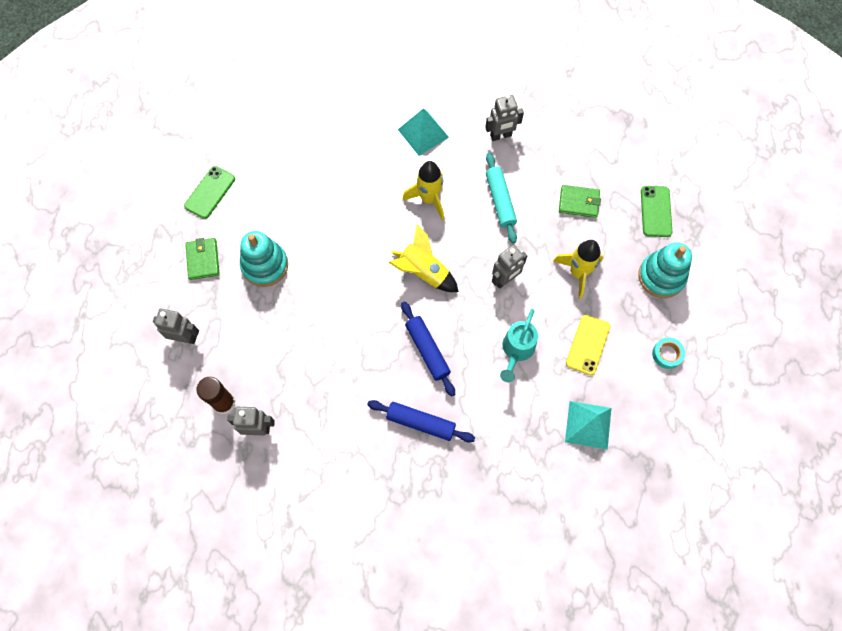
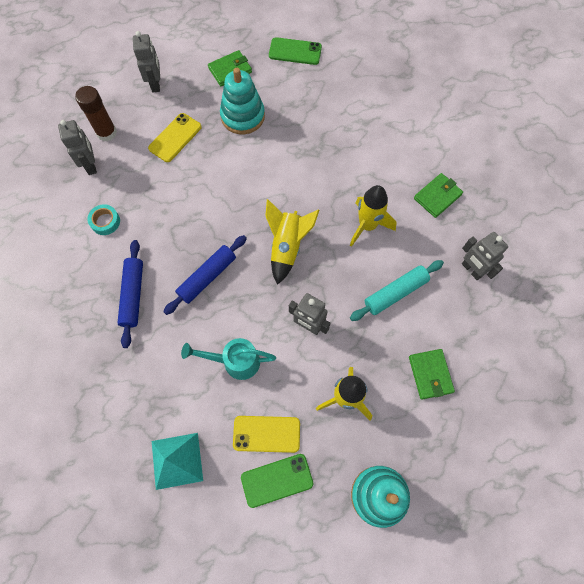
camera: 70 degrees right, 0 degrees up
(261, 336) = (175, 138): none -> yellow phone
(423, 133) = (437, 196): turquoise pyramid -> green wallet
(656, 211) = (459, 466): green phone -> green phone (277, 480)
(667, 354) = (285, 528): turquoise tape -> turquoise tape (105, 222)

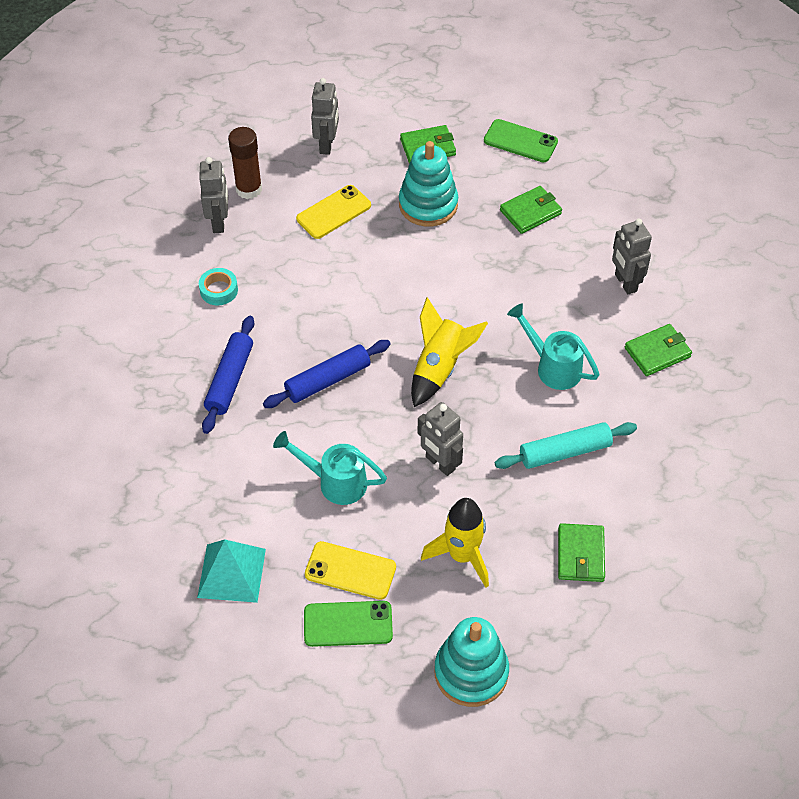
camera: 15 degrees right, 15 degrees down
(317, 106) = (530, 212): none -> green wallet
(367, 226) = (552, 366): yellow rocket -> turquoise watering can
(471, 270) = (675, 448): grey robot -> grey robot (625, 283)

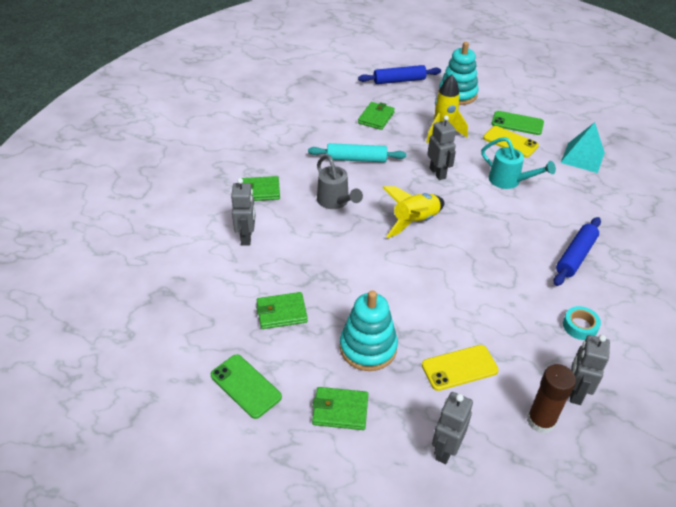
camera: 160 degrees left, 10 degrees down
(328, 380) = (500, 236): blue rolling pin -> blue rolling pin (399, 80)
(552, 366) = (335, 202): turquoise watering can -> grey watering can

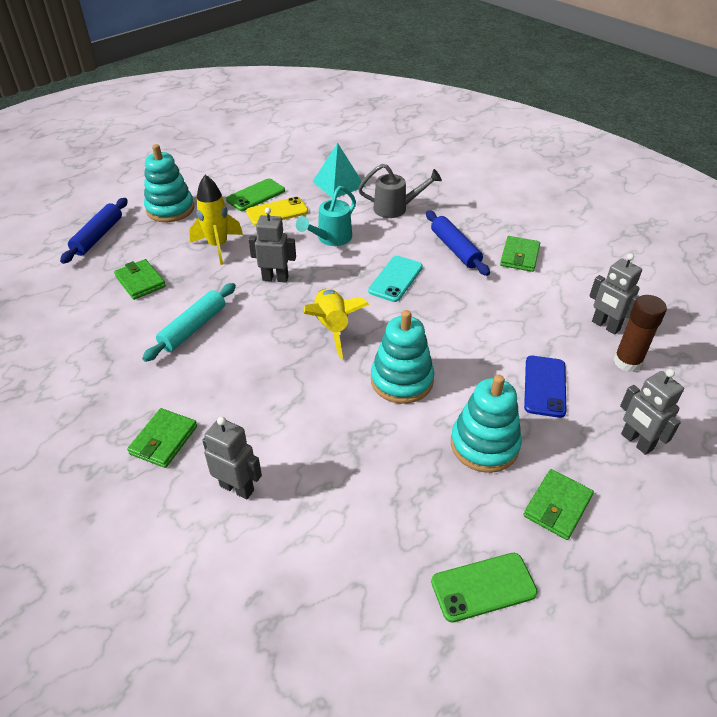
camera: 60 degrees left, 0 degrees up
(281, 313) = (389, 502): green wallet -> green wallet (519, 256)
(335, 202) = (248, 376): grey watering can -> grey watering can (396, 209)
(394, 279) = (401, 380): none -> turquoise stacking toy
(459, 368) = (544, 386): yellow phone -> blue phone
(500, 234) = (395, 279): none -> turquoise phone
(509, 181) = (330, 239): turquoise watering can -> turquoise watering can turned 150 degrees clockwise
(580, 326) = (536, 287): turquoise tape -> none

